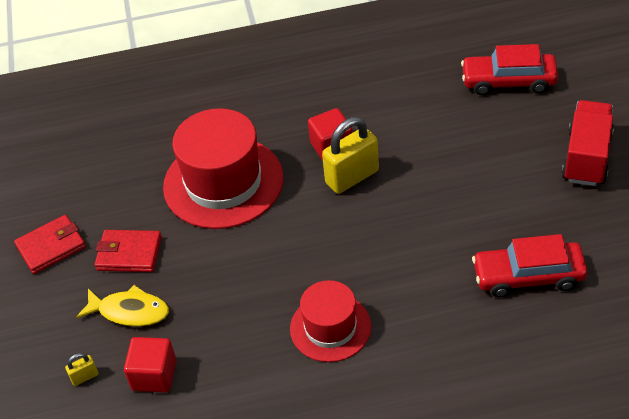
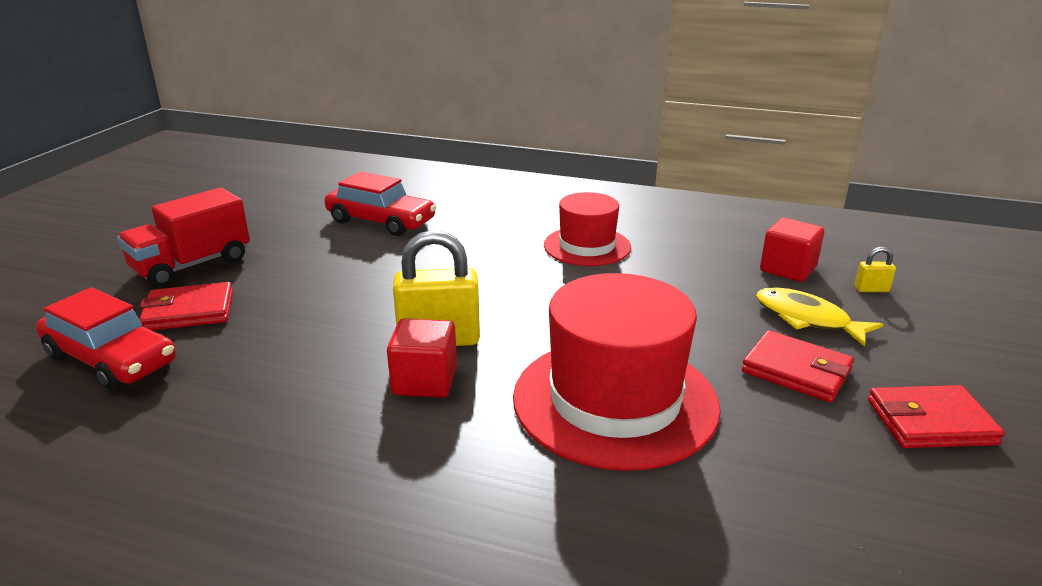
camera: 155 degrees left, 20 degrees down
(522, 125) = (189, 311): none -> red wallet

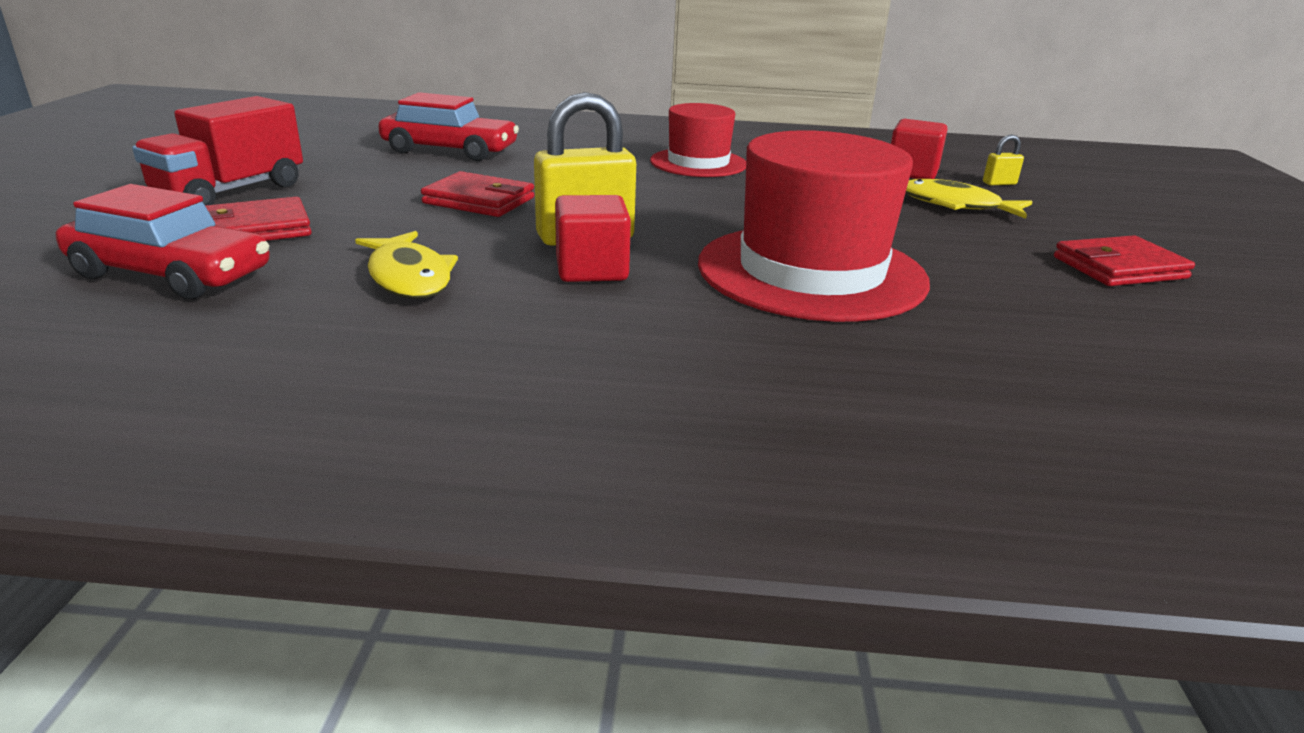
camera: 15 degrees left, 0 degrees up
(277, 378) = (409, 277): none -> yellow fish
(796, 371) = (973, 241): red wallet -> red wallet (479, 201)

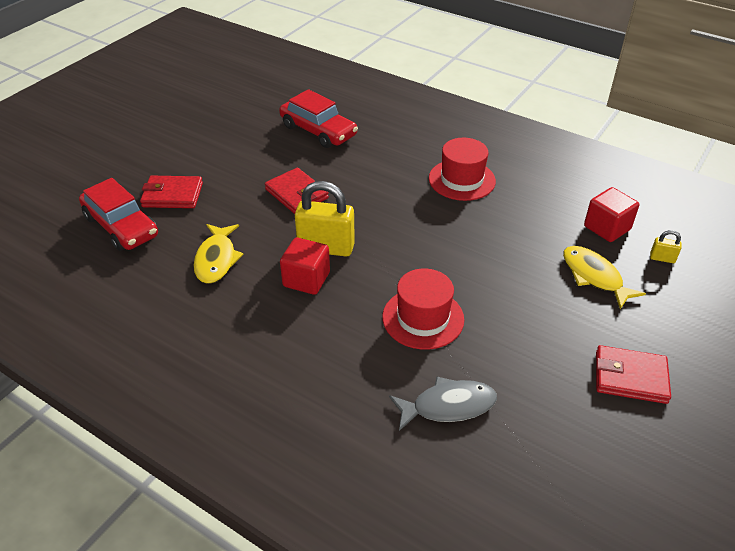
camera: 30 degrees right, 15 degrees up
(231, 192) = (181, 154): red truck -> none
(811, 272) = (423, 318): red hat -> red hat, size x0.60
(966, 341) = (448, 406): none -> grey fish

